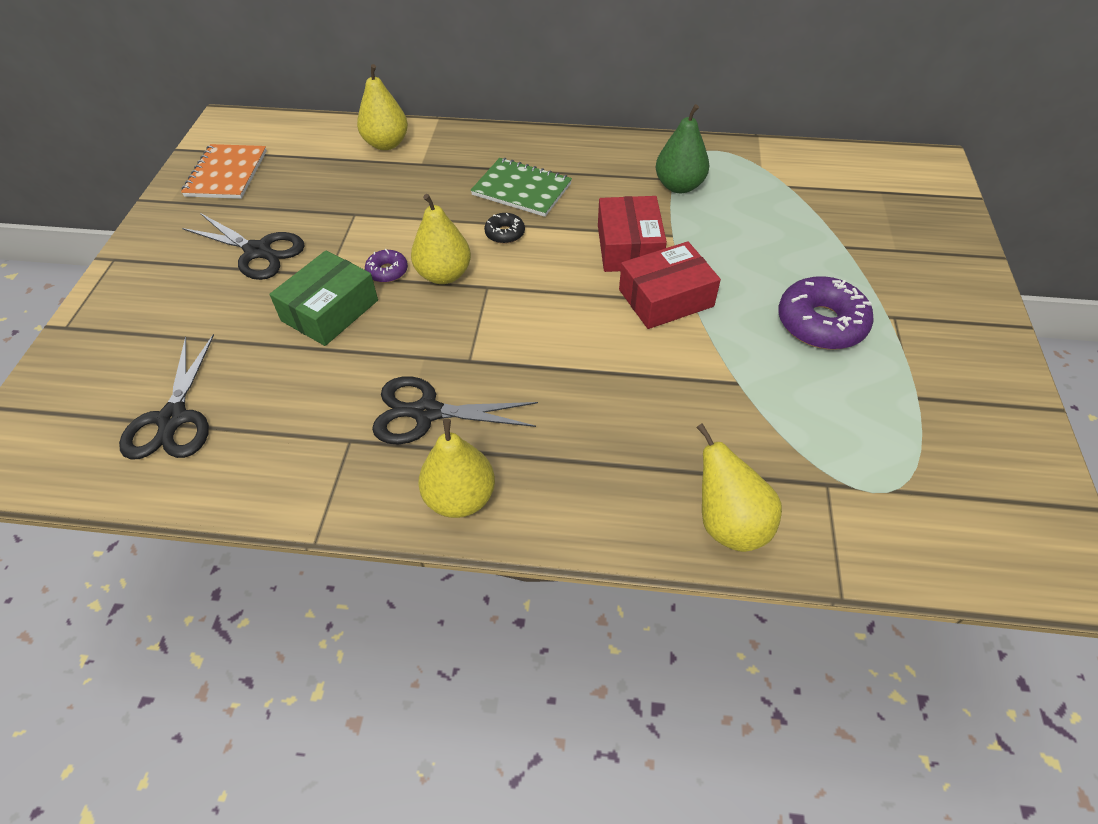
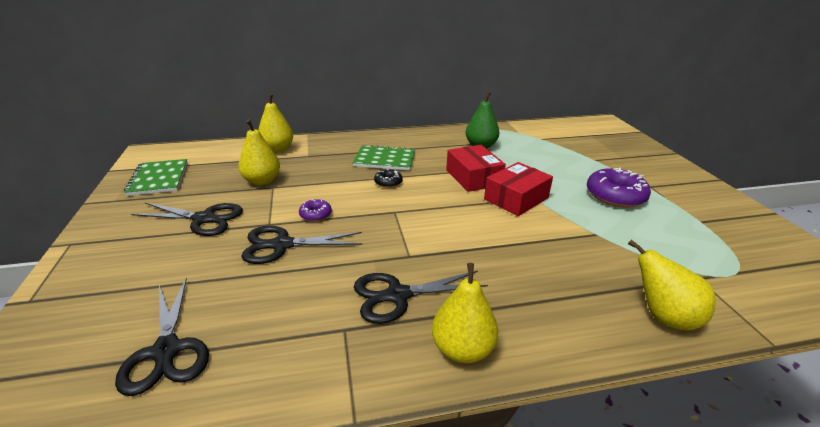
camera: 20 degrees left, 20 degrees down
(226, 174) = (159, 179): orange notebook -> green notebook
(330, 310) = (282, 245): green box -> black scissors
(444, 275) = (359, 210): yellow pear -> yellow pear (262, 181)

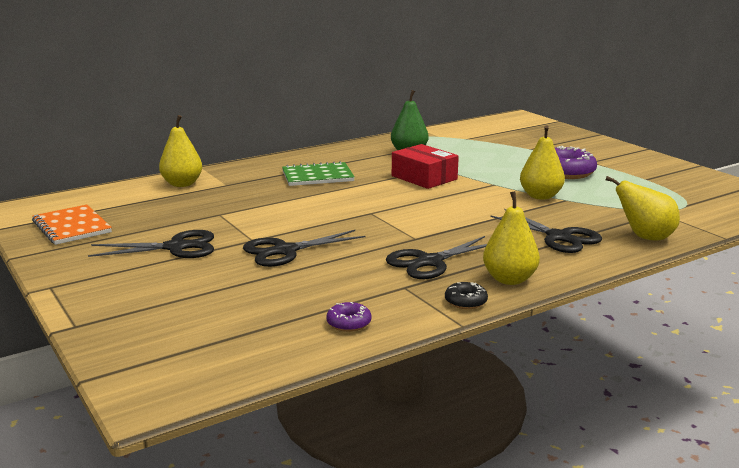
camera: 20 degrees left, 10 degrees down
(159, 179) = (72, 227): green notebook -> orange notebook
(167, 351) = (263, 325): black scissors -> black scissors (559, 237)
(262, 181) = (200, 211): yellow pear -> yellow pear (540, 196)
(315, 215) = (293, 226): purple donut -> purple donut (349, 323)
(388, 182) = (341, 193): black donut -> black donut (465, 302)
(516, 198) = (478, 187): red box -> none

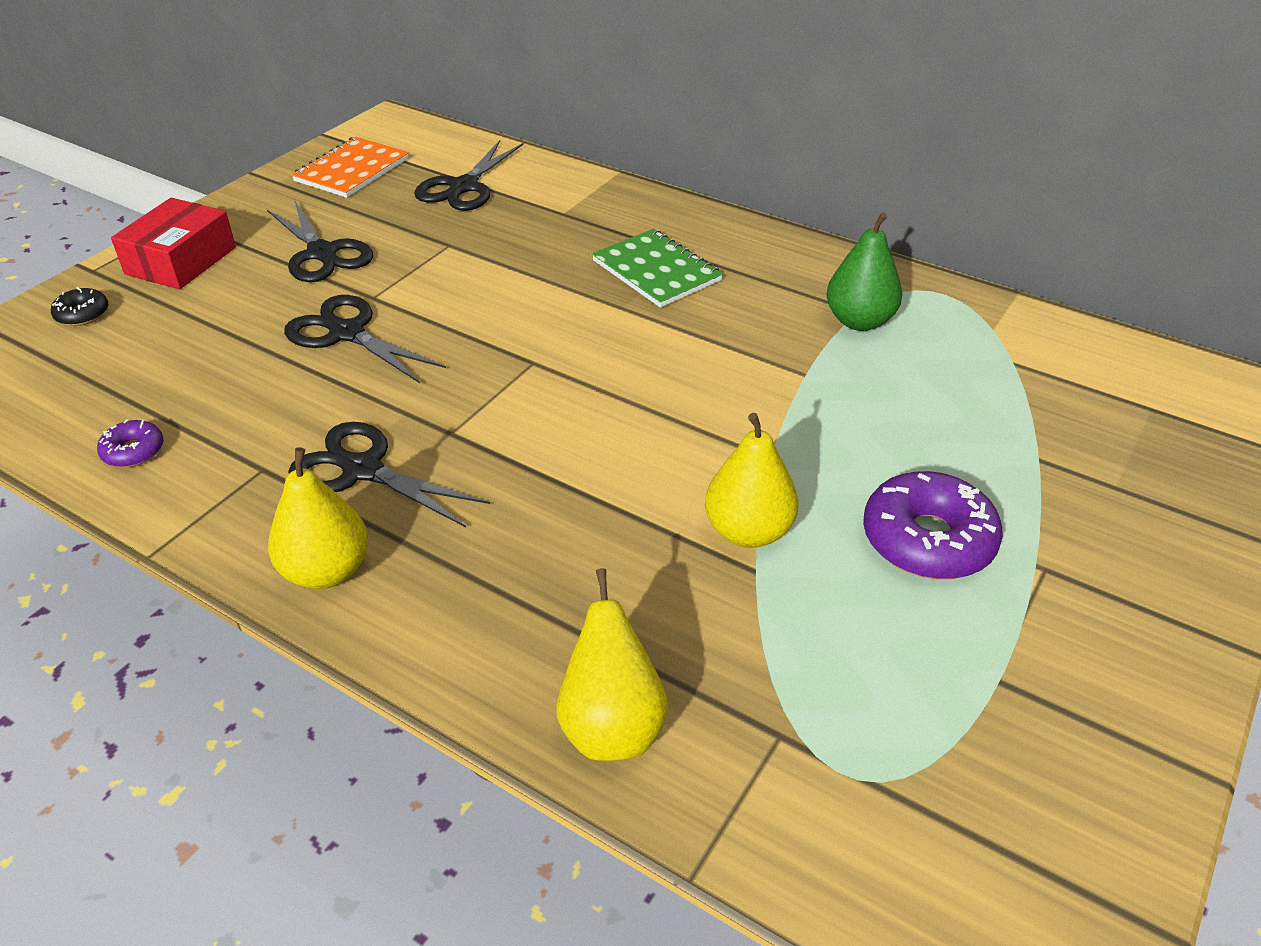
camera: 65 degrees right, 20 degrees up
(182, 184) = (540, 183): yellow pear -> none
(424, 177) = (738, 371): red box -> red box (181, 260)
(465, 302) = (228, 541): black donut -> black donut (82, 314)
(559, 237) = (543, 597): black scissors -> black scissors (464, 187)

